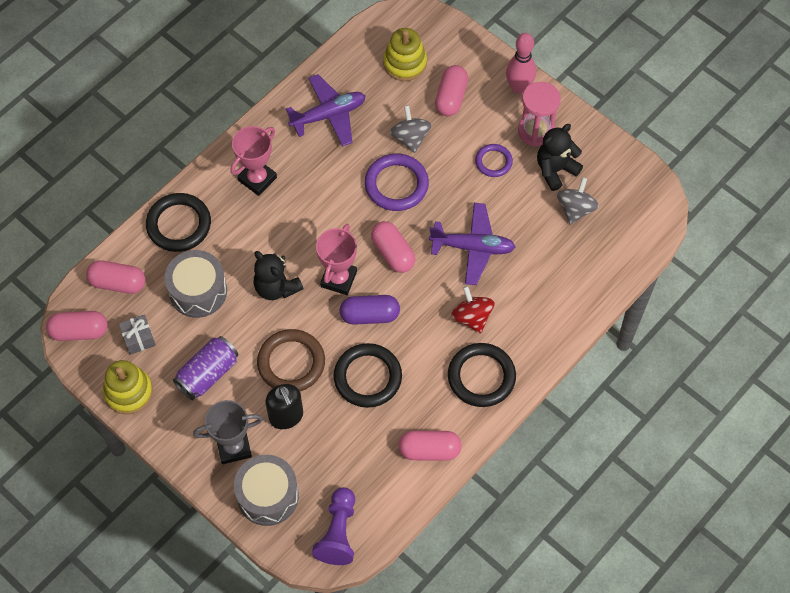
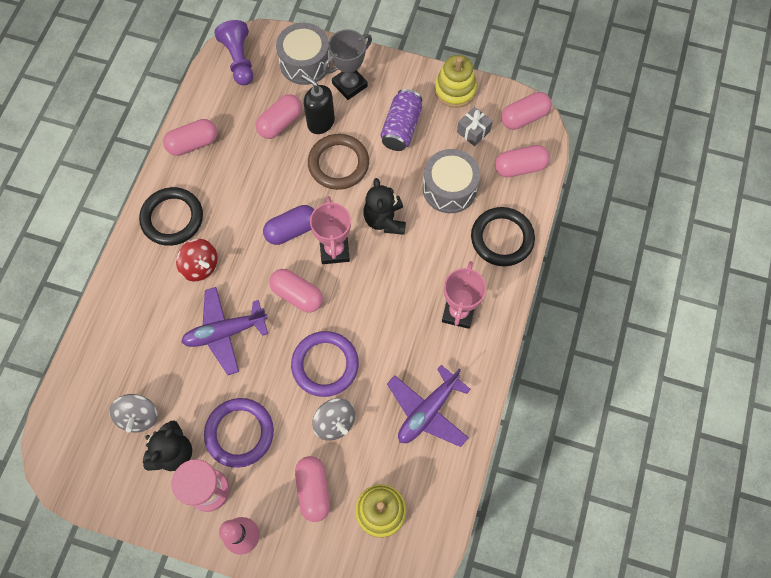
camera: 155 degrees right, 5 degrees up
(276, 287) = (385, 220): black teddy bear -> black teddy bear turned 120 degrees counterclockwise
(328, 434) = (280, 123): none -> pink capsule
(367, 377) = (269, 178): black ring -> none
(493, 162) = (239, 433): purple ring -> purple ring, size x1.70

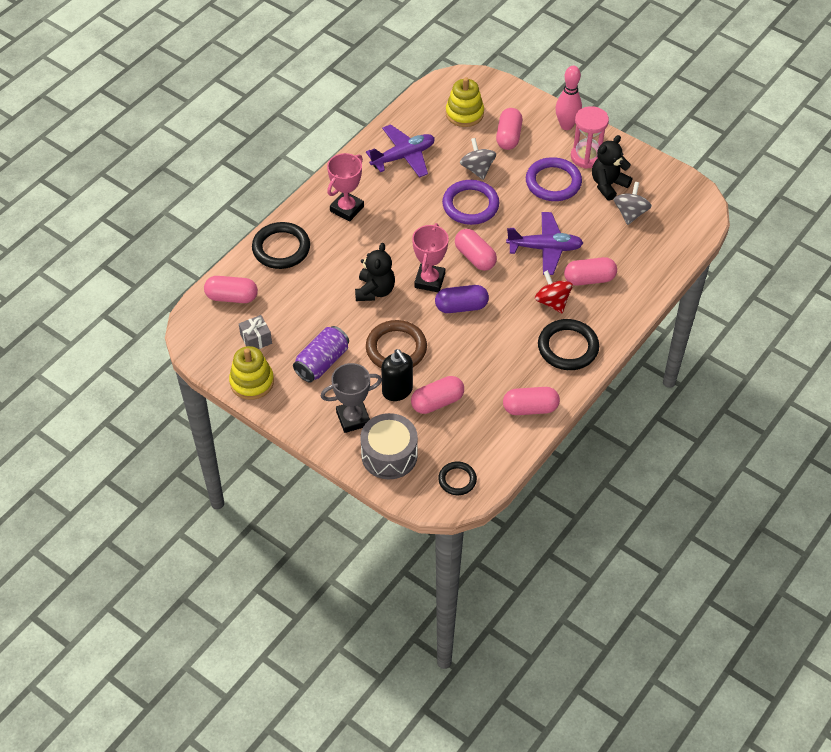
camera: 160 degrees left, 15 degrees down
(239, 60) = (457, 480): purple pawn -> black ring
(449, 189) = (305, 298): grey drum -> none
(524, 117) = (201, 337): pink capsule -> pink capsule (589, 279)

